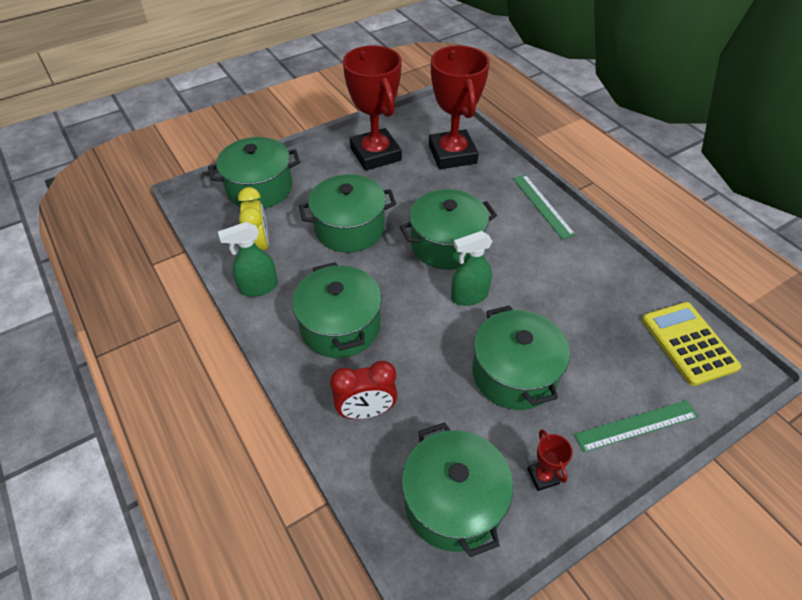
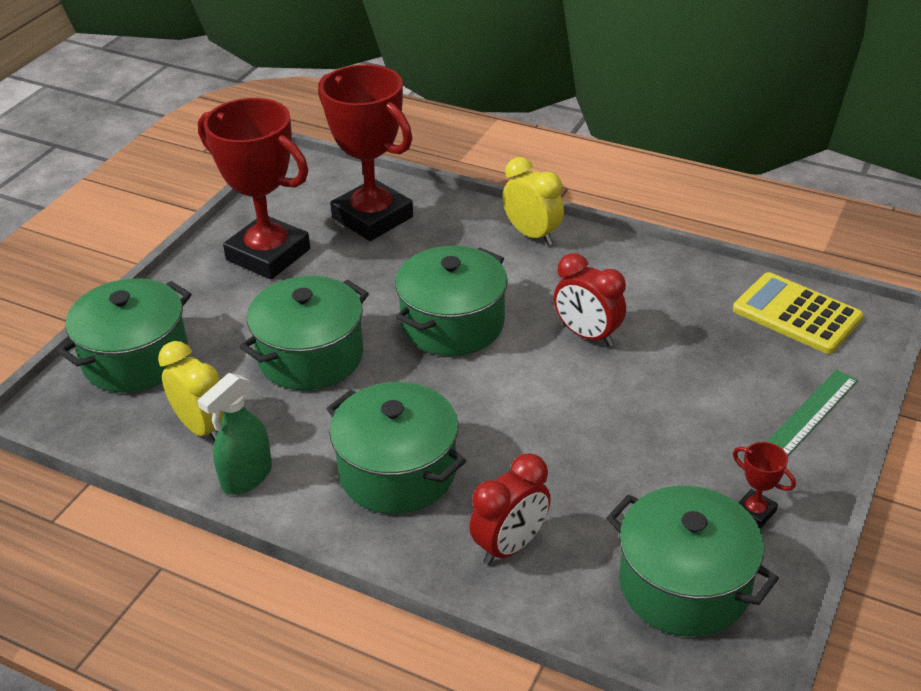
camera: 30 degrees left, 10 degrees down
(469, 296) = (527, 369): green spray bottle -> none
(514, 374) = (644, 427): green pot -> none
(525, 291) = (587, 335): none -> red clock
(542, 205) = (532, 235): green ruler -> yellow clock

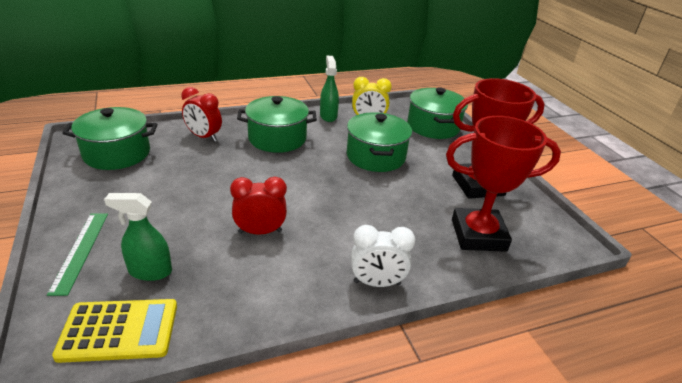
camera: 130 degrees right, 5 degrees down
(452, 324) = (339, 200): green pot -> none
(510, 546) = (204, 137): red clock -> red clock turned 60 degrees counterclockwise
(532, 235) = (377, 283): yellow clock -> white clock
(740, 353) = (150, 271): none -> green spray bottle
(755, 512) = (95, 190): red trophy -> none

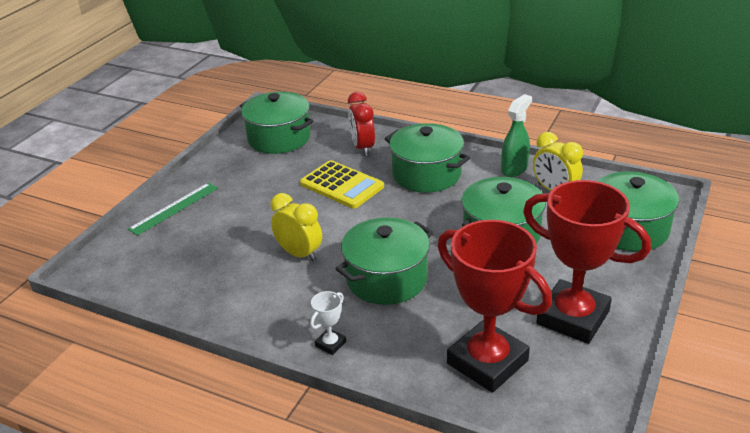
camera: 50 degrees right, 0 degrees up
(119, 330) = (137, 274): yellow calculator -> yellow calculator (342, 185)
(150, 271) = (195, 244): green spray bottle -> none
(260, 232) = (299, 254): red clock -> yellow clock
(348, 217) = (387, 279): none -> green pot
(377, 283) = (330, 344): white clock -> white trophy

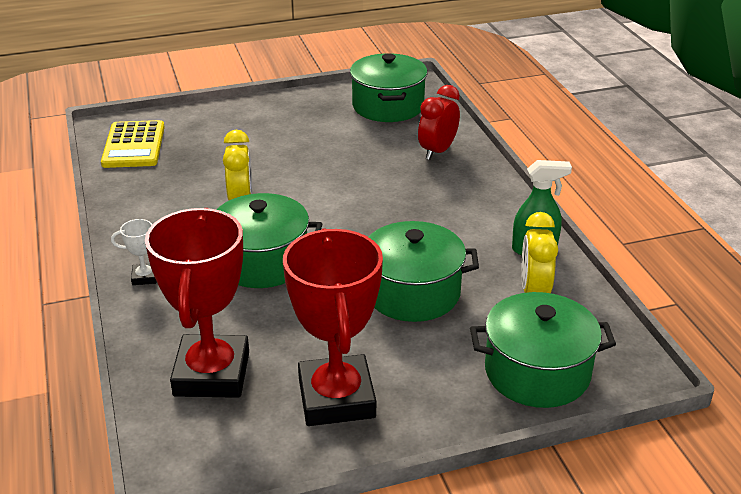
camera: 45 degrees right, 0 degrees up
(174, 208) = (225, 116): green ruler -> none
(342, 185) = (365, 171): yellow calculator -> yellow calculator (134, 145)
(426, 174) = (447, 204): green pot -> none

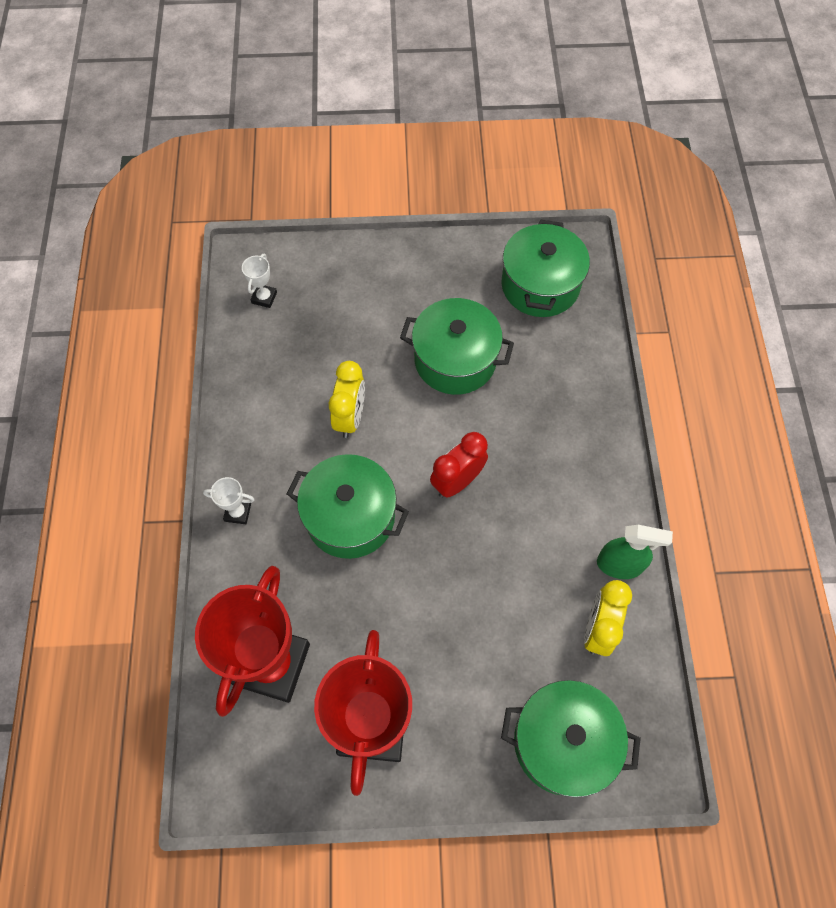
camera: 15 degrees right, 30 degrees up
(134, 145) = (264, 298): yellow calculator -> white trophy
(412, 293) = (480, 600): green pot -> green pot (455, 360)
(437, 151) = (570, 379): red clock -> red clock (457, 481)

